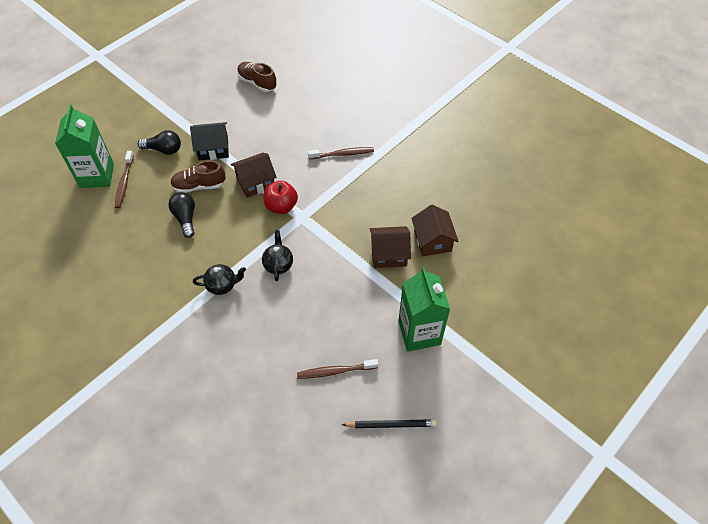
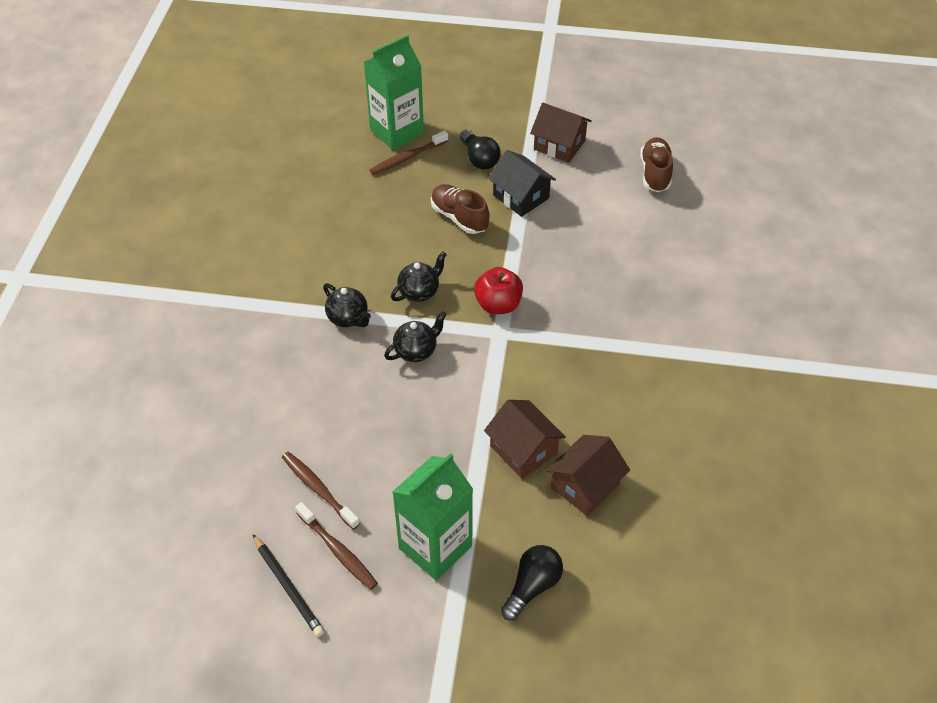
camera: 55 degrees right, 5 degrees down
(185, 218) = (407, 234): black light bulb -> black light bulb (532, 586)
(236, 238) = (419, 292): none -> black teapot
(255, 182) = (509, 261): brown house -> brown house (559, 145)
(342, 154) = (630, 316): brown toothbrush -> brown toothbrush (338, 550)

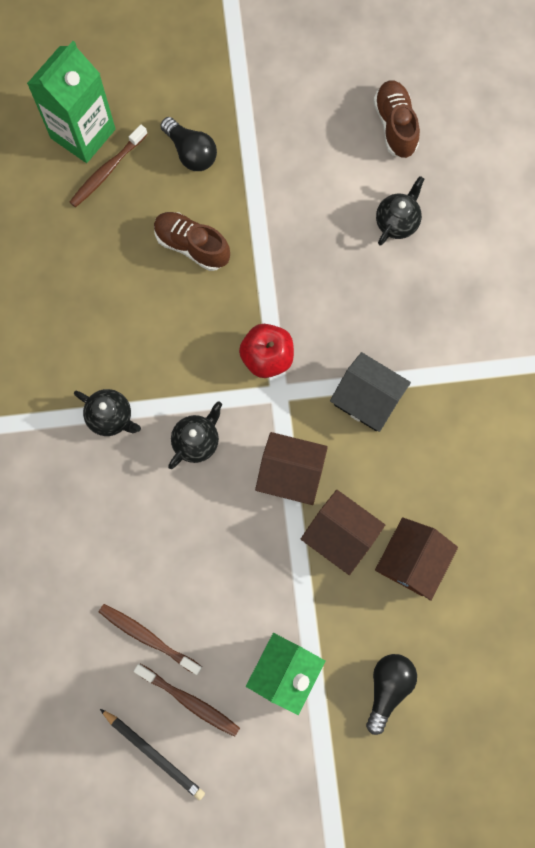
camera: 15 degrees left, 25 degrees up
(419, 292) = (177, 361): black teapot -> black teapot (397, 222)
(521, 197) = (253, 198): black house -> black house (367, 399)
(559, 145) = (277, 108): brown house -> brown house (290, 473)

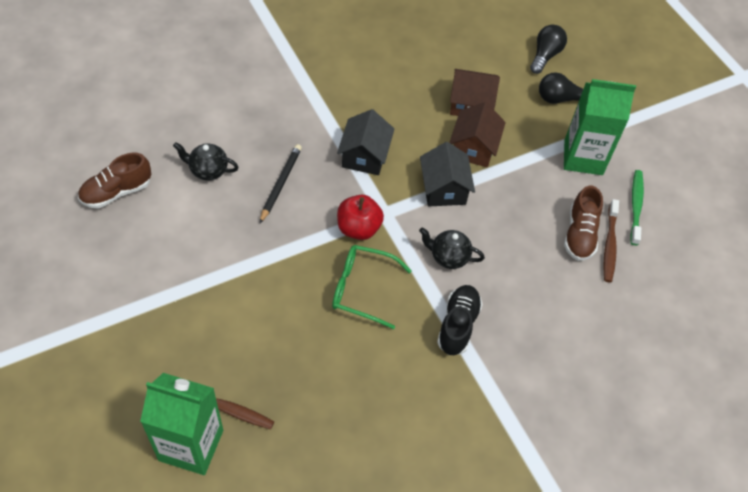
camera: 115 degrees left, 20 degrees down
(111, 417) = (458, 325): black teapot -> black shoe
(154, 754) = (682, 217): black pencil -> black pencil (280, 183)
(189, 335) = (362, 289): none -> green glasses
(189, 701) = (635, 206): brown toothbrush -> green toothbrush
(191, 152) = (185, 341): black light bulb -> black light bulb (545, 56)
(192, 246) = (279, 312): brown shoe -> brown shoe (580, 234)
(290, 473) = (444, 189): brown house -> black house

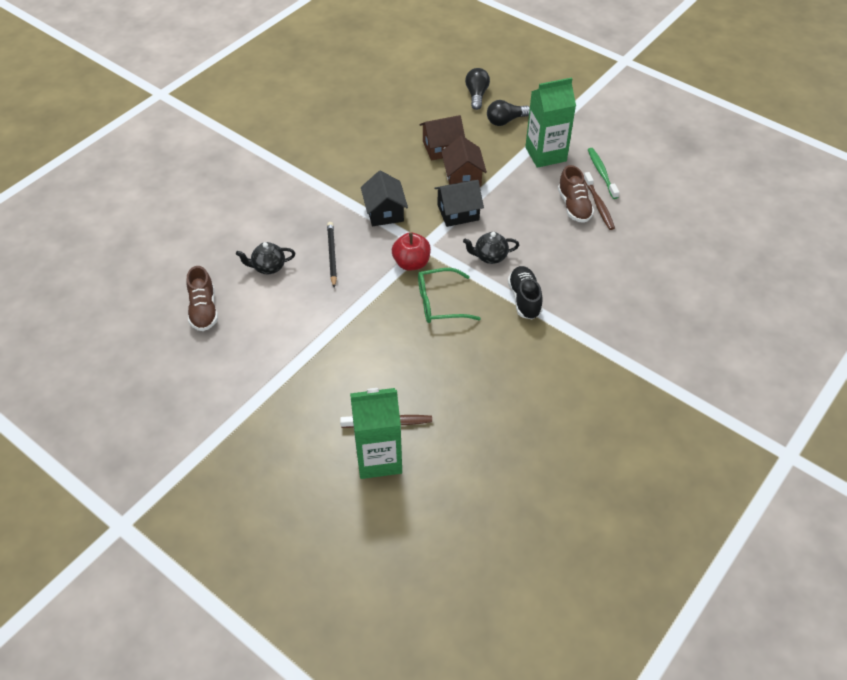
camera: 20 degrees left, 5 degrees down
(117, 192) = (204, 310): brown shoe -> brown shoe turned 45 degrees counterclockwise
(444, 189) = (458, 212): black house -> black house turned 75 degrees counterclockwise

